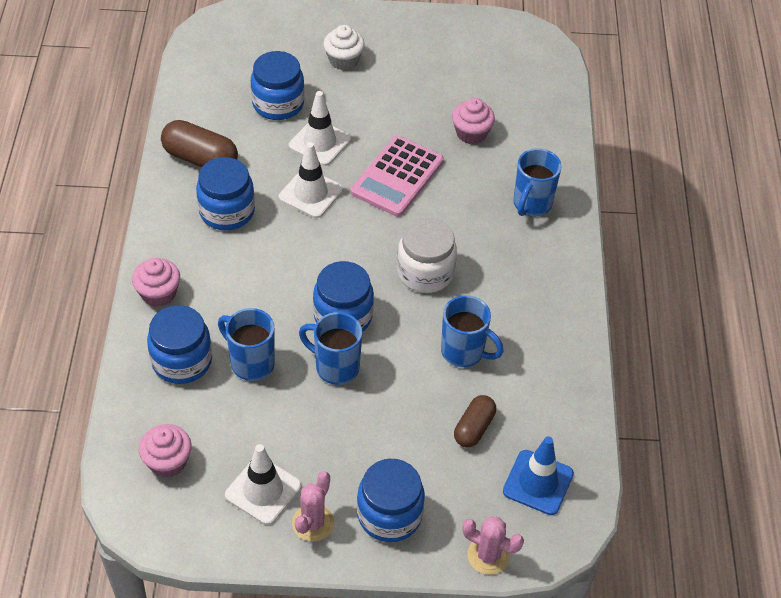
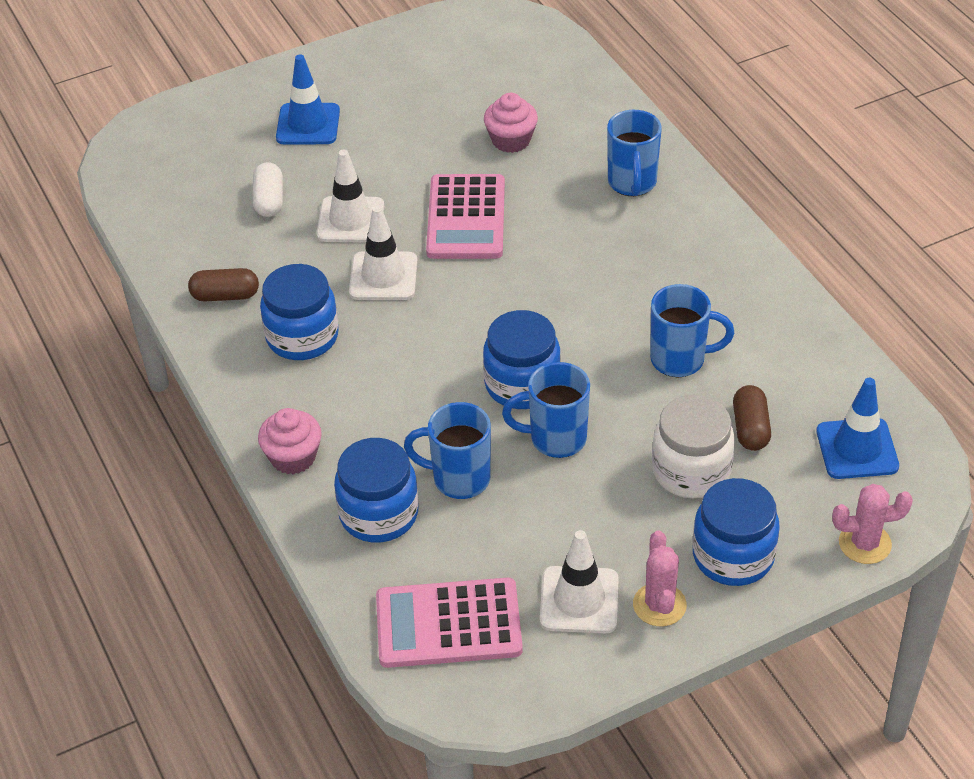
camera: 25 degrees left, 5 degrees down
(167, 461) = (448, 624): pink cupcake -> pink calculator
(200, 159) = (225, 295): brown capsule -> brown capsule, size x0.64
(278, 104) = (269, 200): blue jar -> white capsule
(343, 60) = (308, 124): white cupcake -> blue traffic cone
(425, 272) = (575, 300): white jar -> white jar (691, 471)

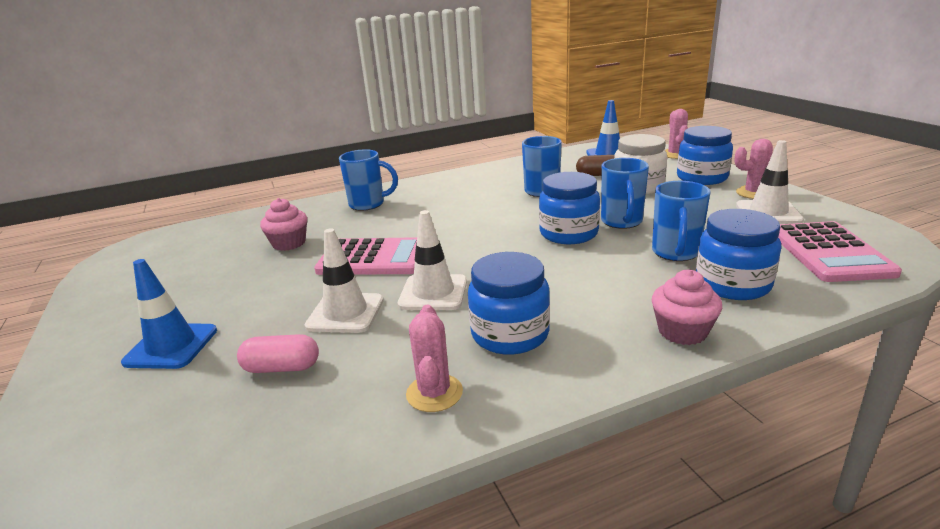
camera: 85 degrees left, 20 degrees down
(225, 295) = (434, 393): brown capsule -> pink cactus
(269, 200) = (282, 367): white capsule -> pink capsule

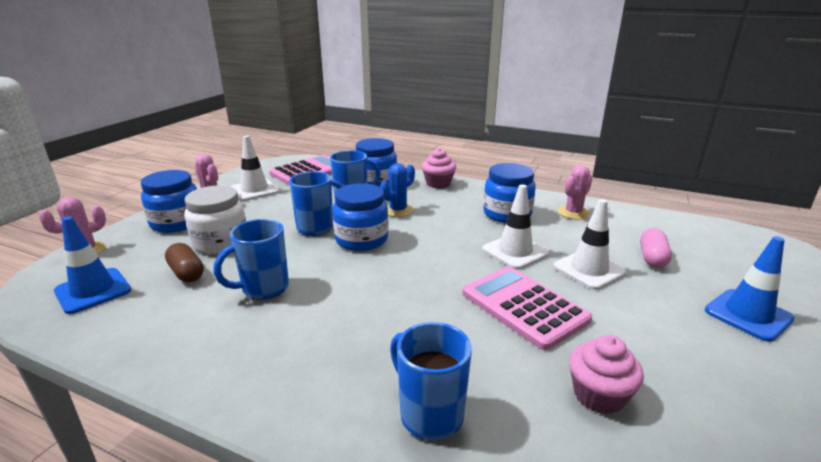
camera: 135 degrees left, 0 degrees up
(282, 367) = (652, 258): pink capsule -> pink capsule turned 60 degrees clockwise
(614, 269) = (398, 210): none -> blue cactus

